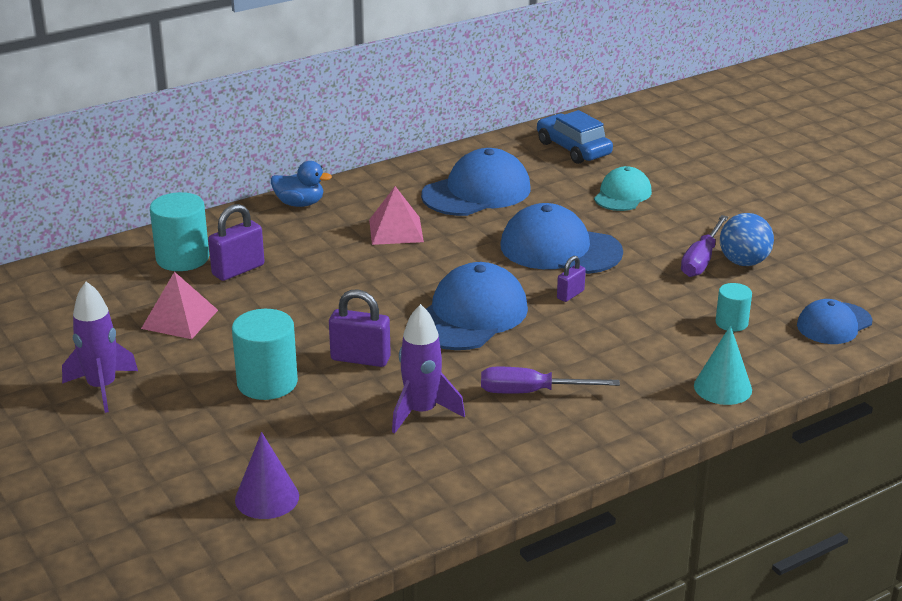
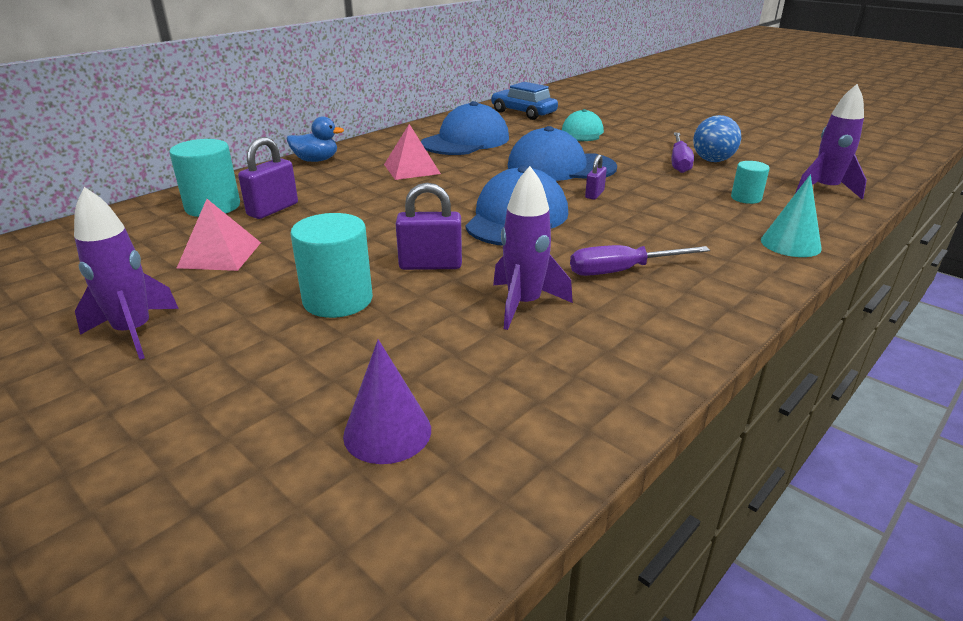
camera: 15 degrees left, 0 degrees up
(834, 324) = (825, 189): blue cap -> purple rocket

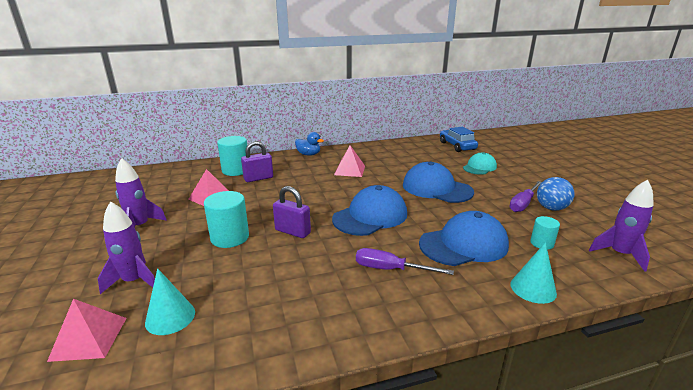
camera: 30 degrees right, 5 degrees down
(279, 516) = (89, 338): none -> pink pyramid
(387, 432) = (170, 317): purple cone -> turquoise cone
(466, 141) = (400, 158): blue cap -> blue cap (464, 244)
(524, 304) = (311, 271): purple rocket -> purple rocket (134, 281)
(594, 194) = (436, 212): purple padlock -> none

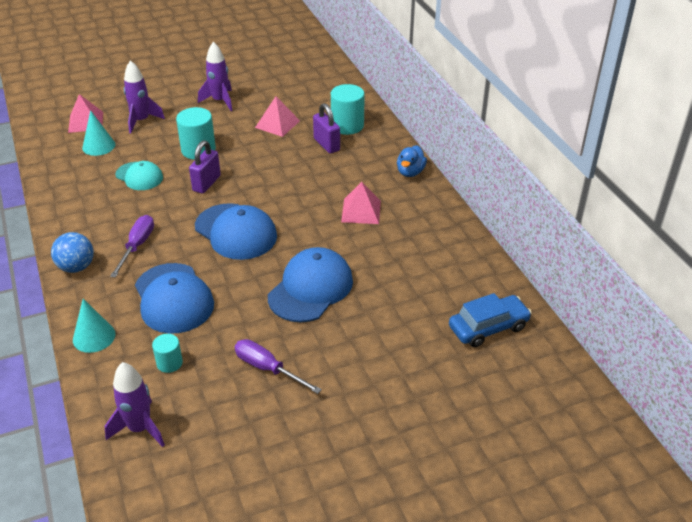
camera: 85 degrees right, 15 degrees up
(479, 167) = (393, 343): turquoise cap -> turquoise cap (139, 176)
(551, 208) = (255, 396): blue ball -> blue ball (76, 267)

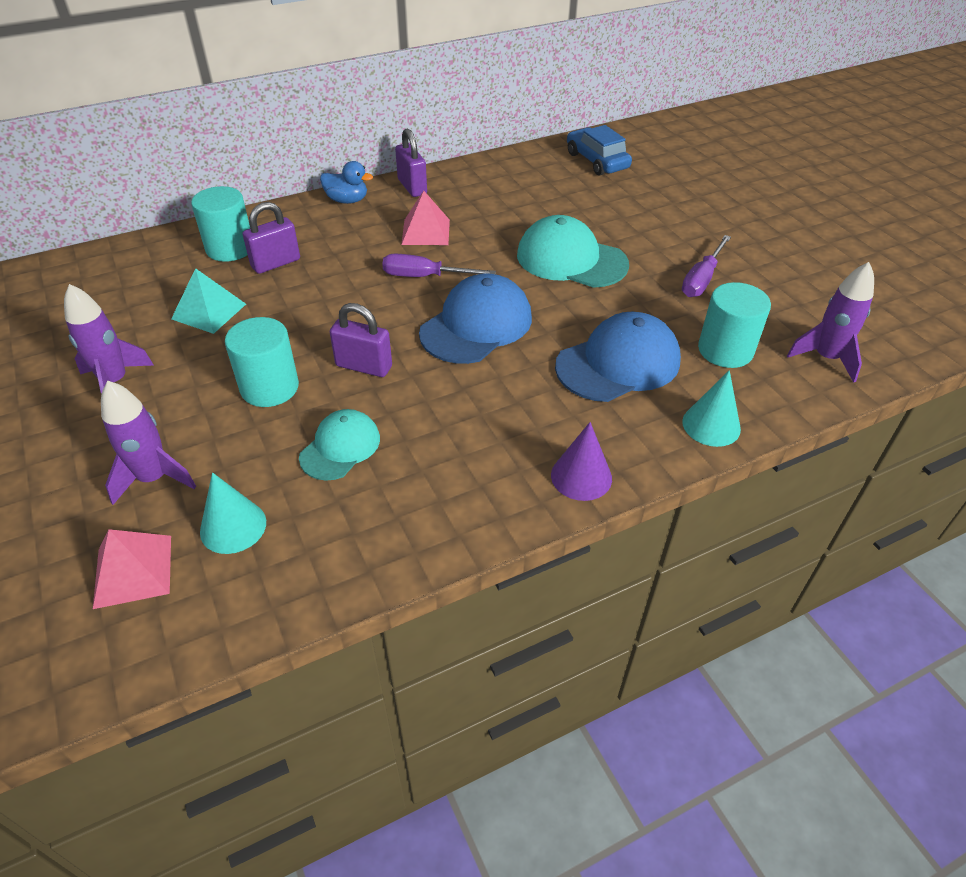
camera: 95 degrees left, 5 degrees up
(76, 267) = (581, 476): blue ball -> purple cone
(137, 246) = (520, 417): purple screwdriver -> purple screwdriver (425, 277)
(169, 363) = (725, 350): turquoise cylinder -> turquoise cylinder, size x1.75
(277, 124) = (209, 311): pink pyramid -> turquoise pyramid
(311, 288) = (571, 259): blue cap -> turquoise cap
(432, 205) = (412, 187): none -> purple padlock

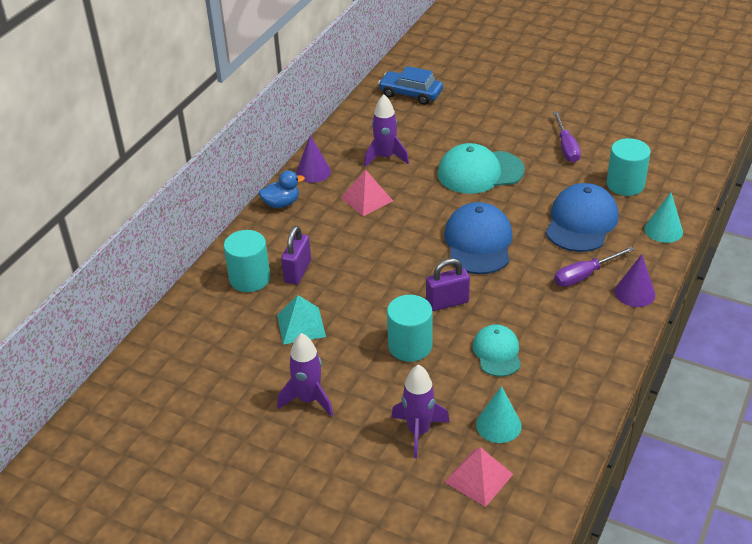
camera: 35 degrees left, 5 degrees down
(412, 187) = (313, 172): purple padlock -> purple cone
(425, 277) = (407, 229): purple screwdriver -> purple screwdriver (584, 275)
(826, 358) = (676, 162): purple rocket -> purple rocket (385, 157)

